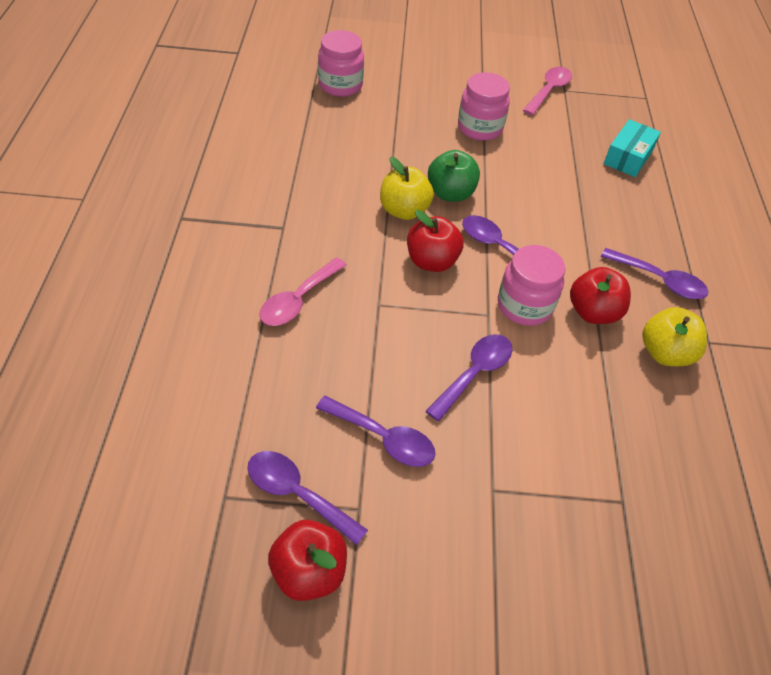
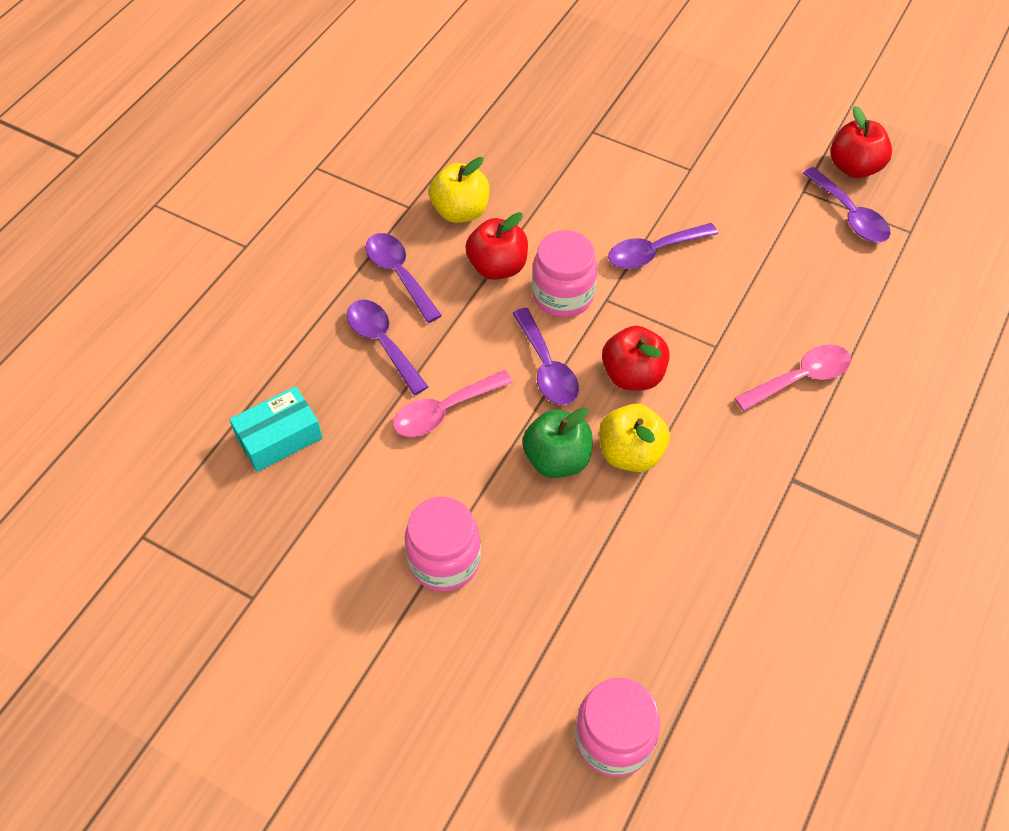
camera: 150 degrees left, 5 degrees up
(383, 438) = (763, 230): purple spoon -> purple spoon (383, 343)
(548, 91) = (280, 603): pink spoon -> pink spoon (444, 411)

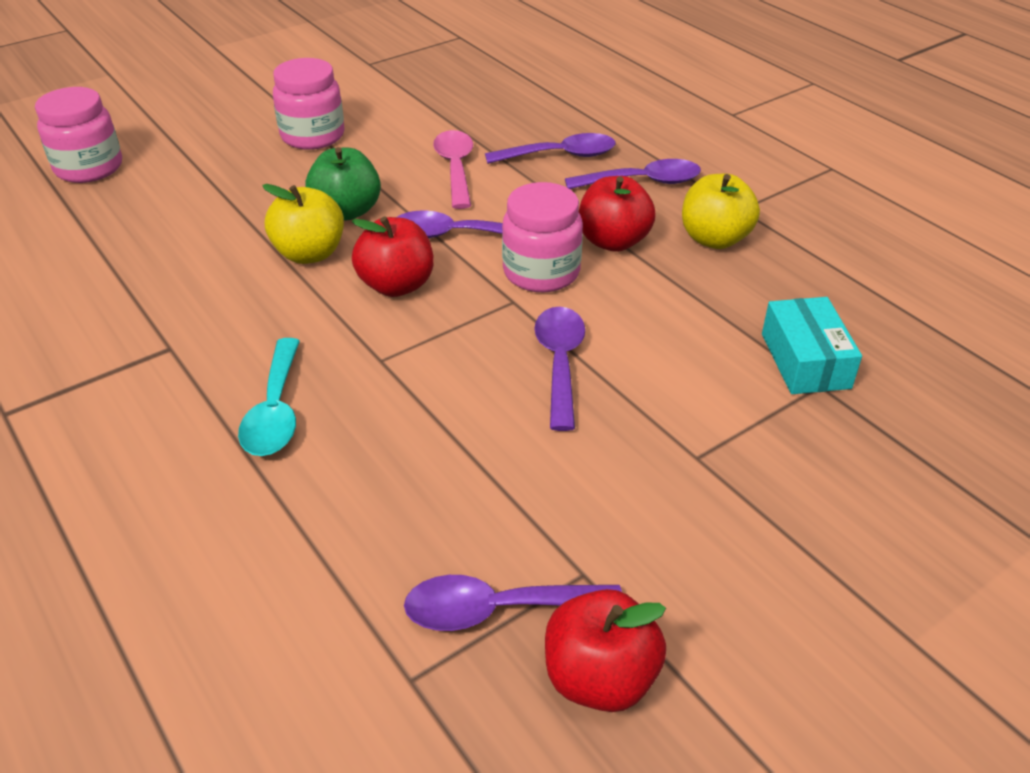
camera: 115 degrees right, 15 degrees down
(279, 437) = (498, 94): turquoise box -> turquoise box (805, 361)
(800, 378) = (275, 411): pink spoon -> turquoise spoon

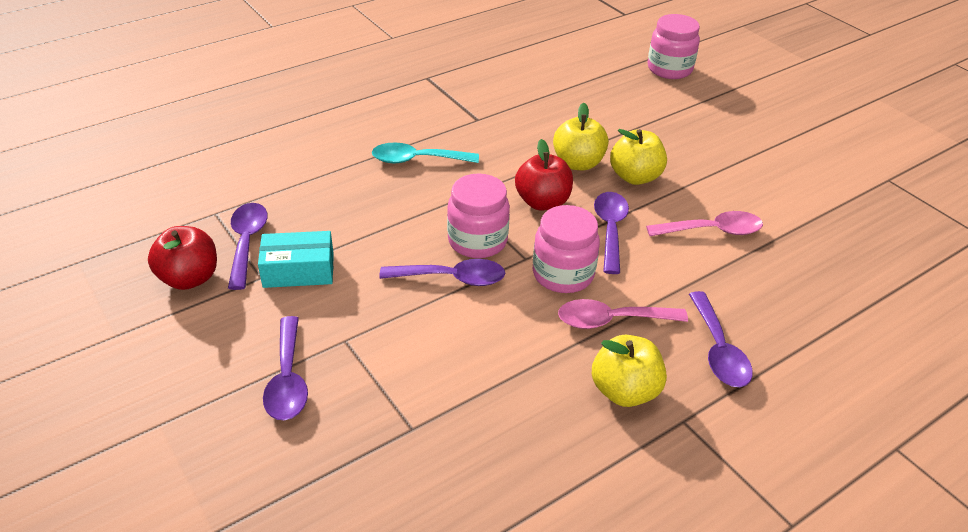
camera: 90 degrees right, 0 degrees up
(313, 136) = (743, 156): pink jar -> pink jar (477, 241)
(347, 211) = (635, 177): green apple -> yellow apple
(560, 155) = (753, 296): purple spoon -> purple spoon (288, 379)
(613, 241) = (612, 320): red apple -> pink spoon
(805, 361) = (444, 425): turquoise box -> turquoise box (298, 270)

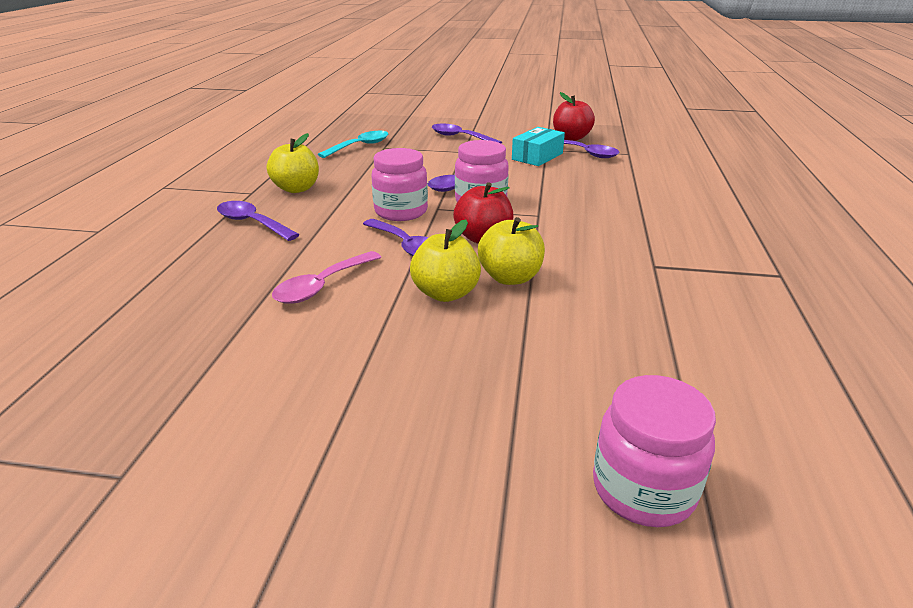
camera: 135 degrees right, 10 degrees down
(417, 160) = (614, 218): turquoise spoon -> turquoise spoon (360, 146)
(612, 320) = (339, 207): pink spoon -> none

